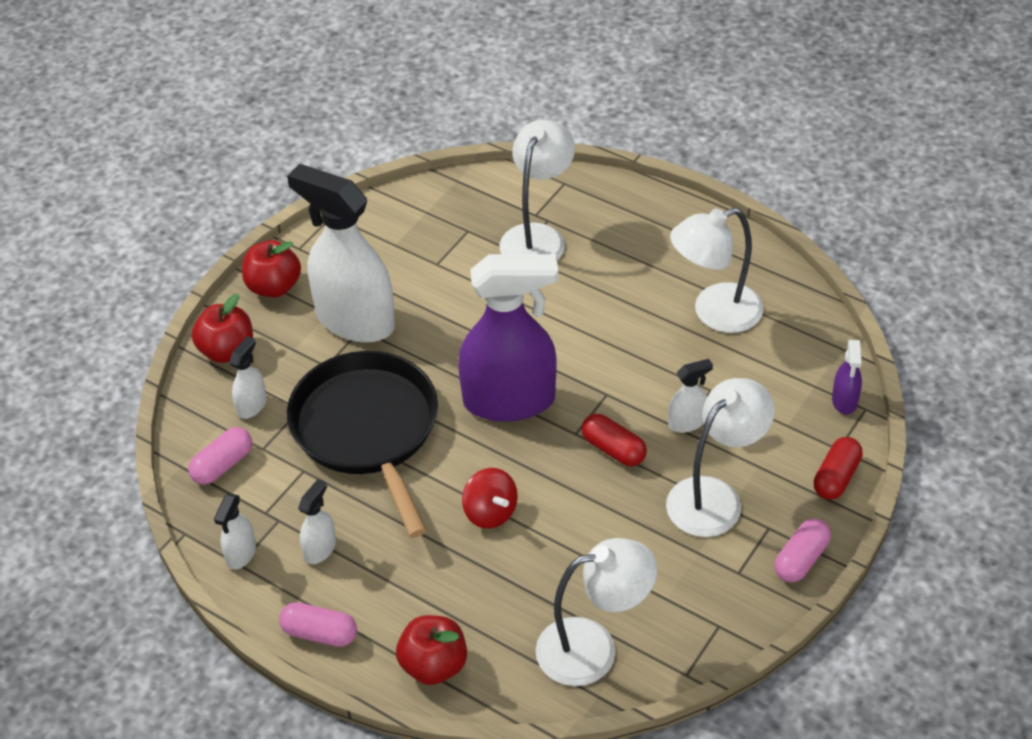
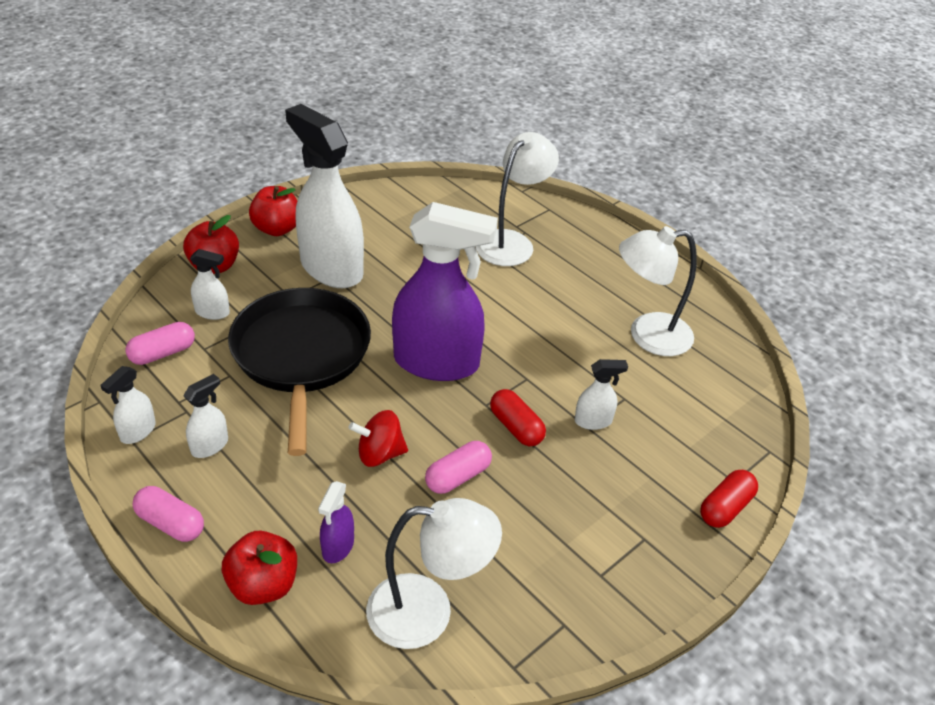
camera: 10 degrees right, 5 degrees down
(252, 405) = (212, 312): white spray bottle -> white spray bottle turned 60 degrees clockwise
(490, 512) = (379, 454): red spinning top -> red spinning top turned 105 degrees clockwise
(715, 497) = (599, 495): white lamp -> none
(801, 559) = (669, 579): pink capsule -> pink capsule (458, 477)
(844, 401) = (751, 439): purple spray bottle -> purple spray bottle (338, 547)

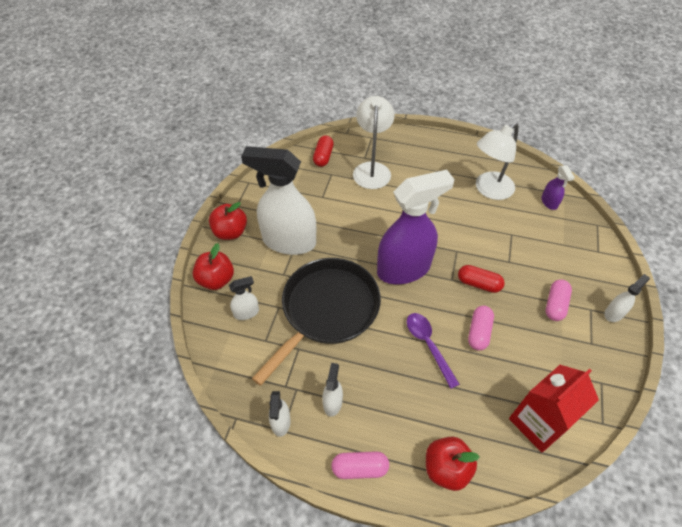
camera: 30 degrees left, 10 degrees up
(162, 353) = (243, 359): pink capsule -> pink capsule (555, 305)
(301, 355) = (327, 310): black pan -> black pan turned 75 degrees clockwise
(338, 547) = (461, 416): purple spray bottle -> purple spray bottle (549, 202)
(379, 454) = (428, 345): red spinning top -> purple spoon
(428, 612) = (538, 422): white lamp -> red carton
(593, 421) = (510, 257): white spray bottle -> white spray bottle (614, 313)
(725, 507) = (607, 268): red capsule -> red capsule (323, 157)

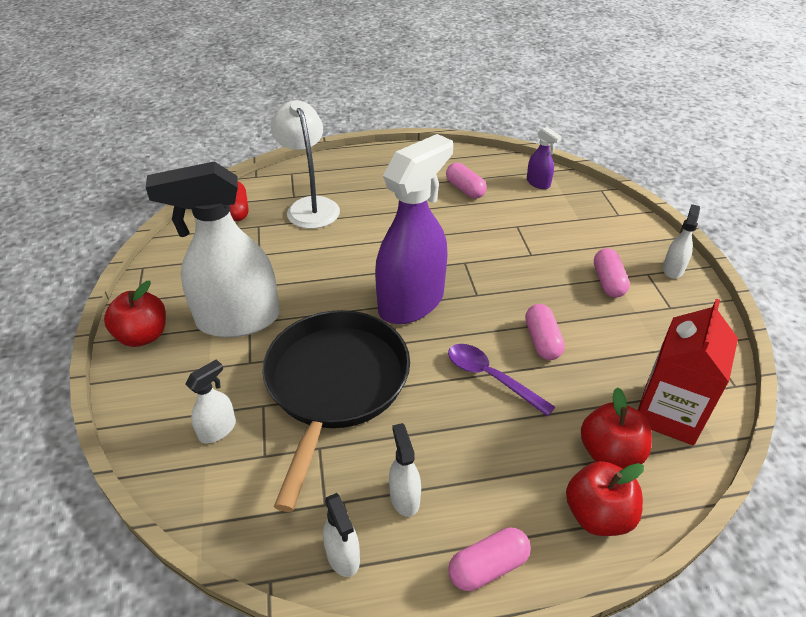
camera: 25 degrees left, 10 degrees down
(216, 280) = (149, 403): red apple -> red apple (610, 453)
(478, 284) = (511, 289): red capsule -> none
(489, 190) = (465, 189): white lamp -> pink capsule

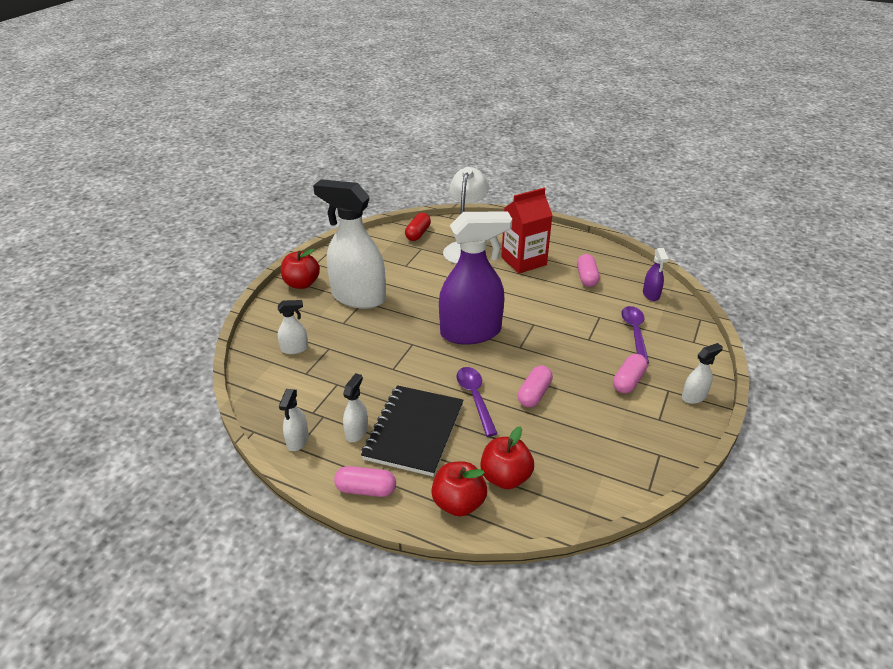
camera: 35 degrees right, 5 degrees down
(335, 384) = (378, 356): black pan -> none
(468, 456) = (414, 431): none -> black notebook
(563, 228) = (634, 332): none -> purple spoon
(669, 413) = (575, 478): red carton -> red carton (523, 261)

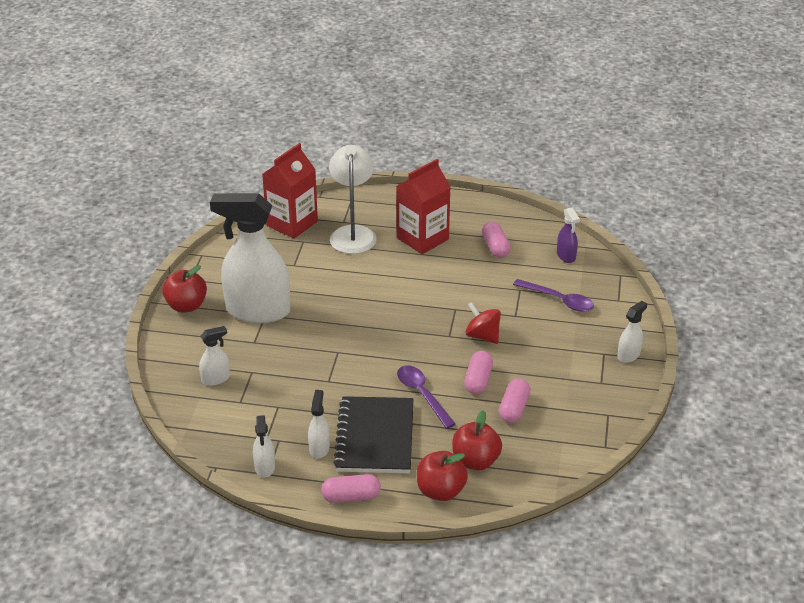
camera: 15 degrees left, 0 degrees up
(418, 234) = (292, 223): red capsule -> red carton
(471, 332) = (394, 329): purple spray bottle -> none
(551, 352) = (482, 336): none -> red spinning top
(628, 381) = (564, 351): pink capsule -> pink capsule (514, 409)
(634, 332) = (559, 300): purple spoon -> purple spoon turned 135 degrees clockwise

